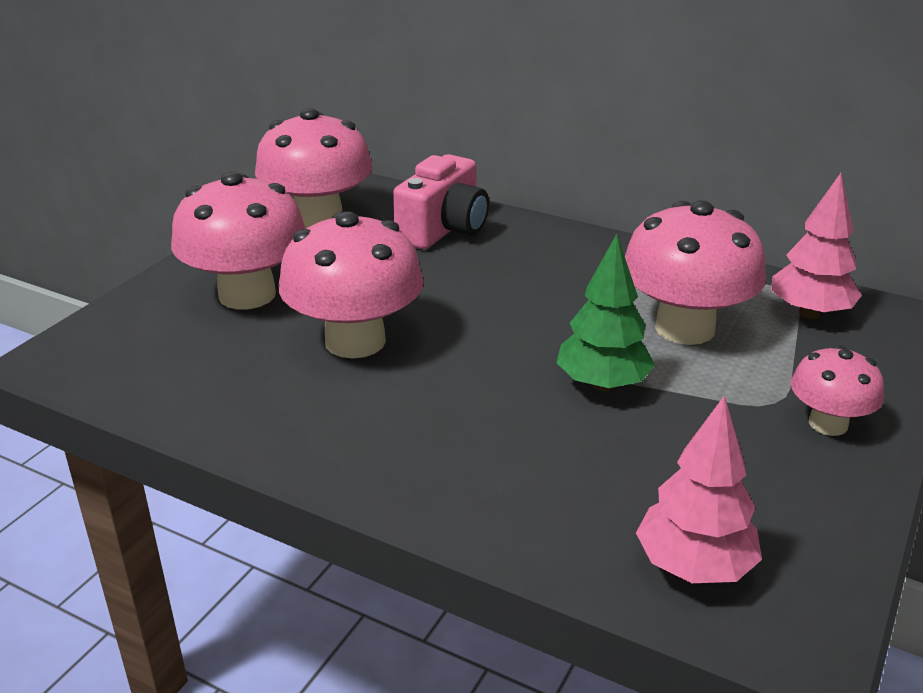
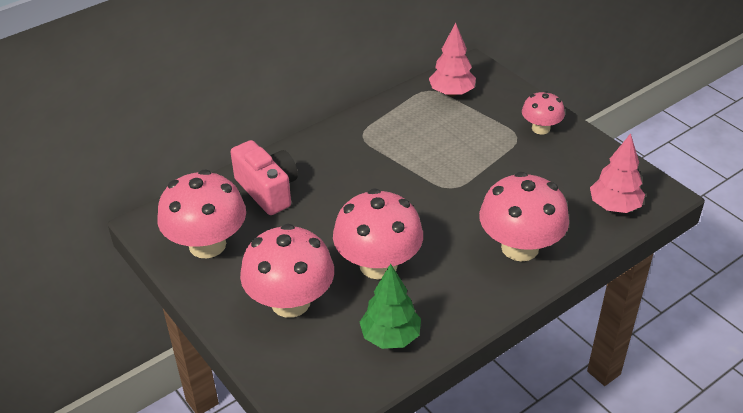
camera: 65 degrees left, 10 degrees up
(602, 384) = (474, 184): green tree -> green tree (390, 337)
(684, 328) = (440, 138): pink mushroom -> pink mushroom (520, 247)

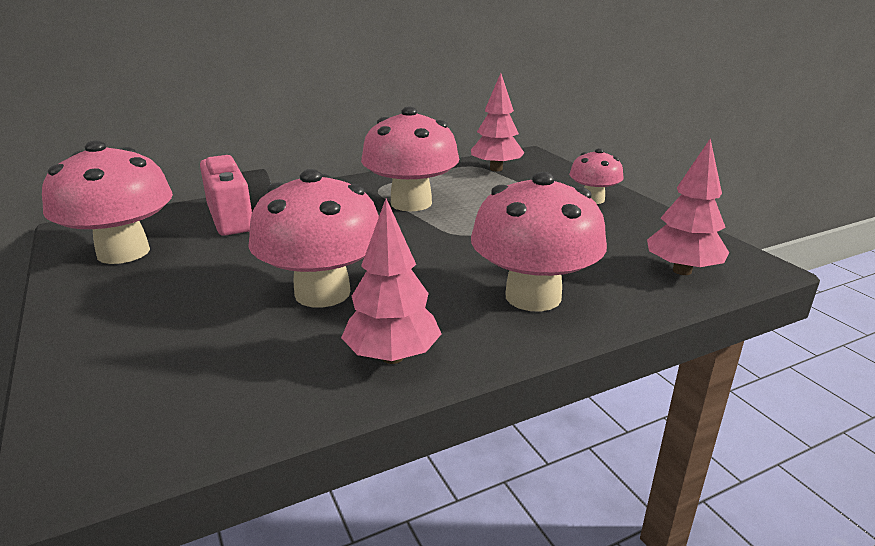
camera: 10 degrees right, 15 degrees down
(290, 302) = (172, 317): pink mushroom -> pink mushroom (411, 203)
(390, 337) = (284, 375): green tree -> none
(448, 313) = (392, 356): none -> pink tree

